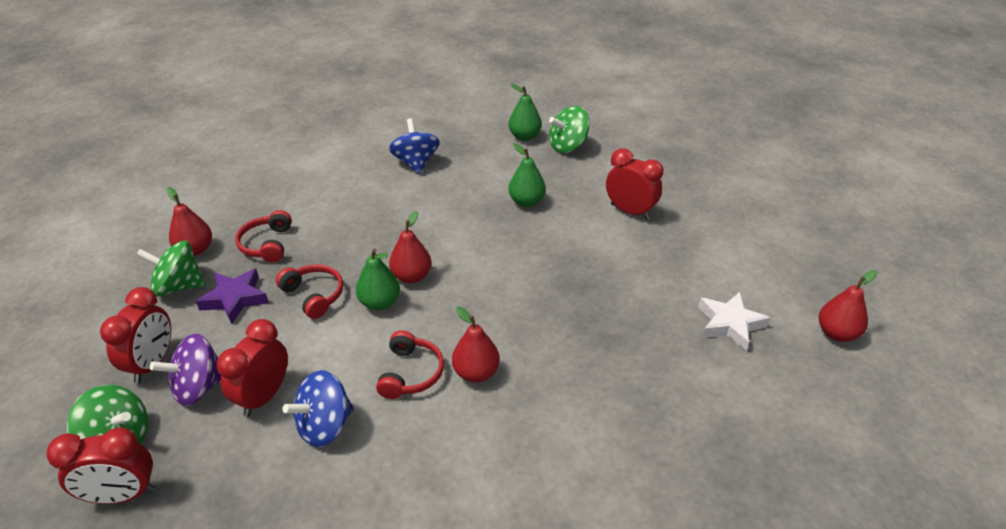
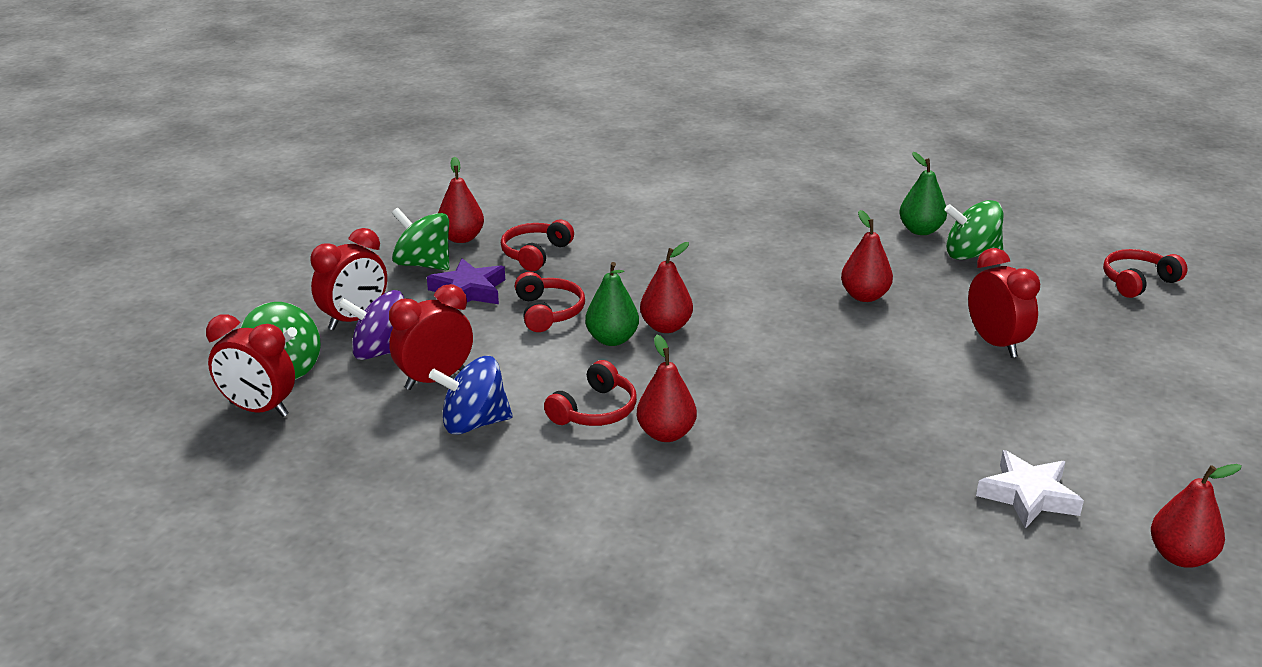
camera: 30 degrees right, 10 degrees down
(416, 163) = (759, 223): blue spinning top -> none
(526, 202) = (864, 296): green pear -> red pear
(673, 136) = (1137, 281): none -> red headphones

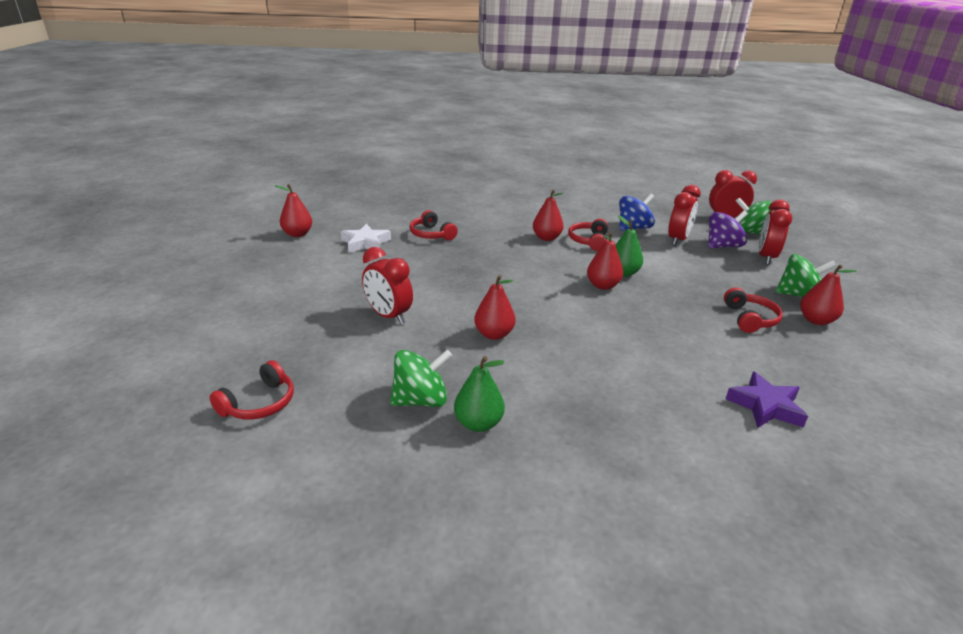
camera: 155 degrees right, 0 degrees up
(469, 291) = (741, 284): purple star -> purple star (765, 406)
(548, 312) = (678, 281): red headphones -> red headphones (431, 234)

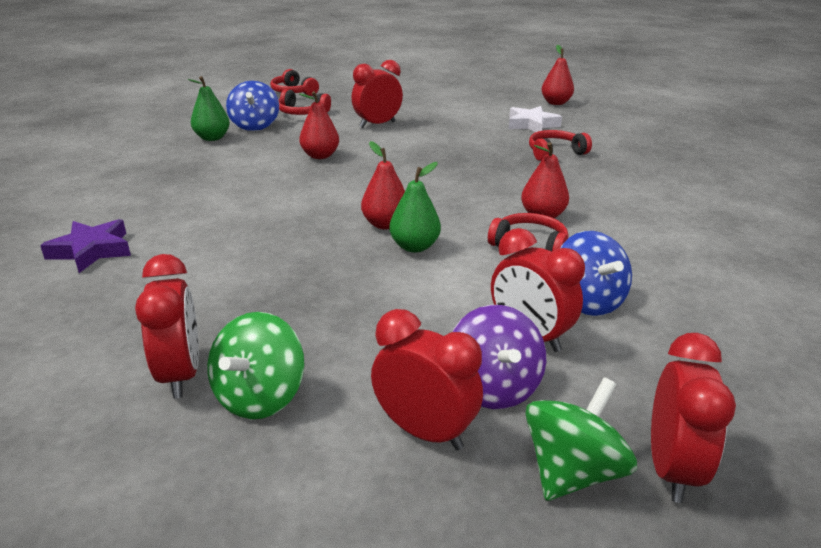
camera: 105 degrees right, 0 degrees up
(421, 400) = (255, 126): green spinning top -> blue spinning top
(750, 319) = (235, 308): red headphones -> red headphones (302, 113)
(816, 320) = (181, 374): red pear -> red clock

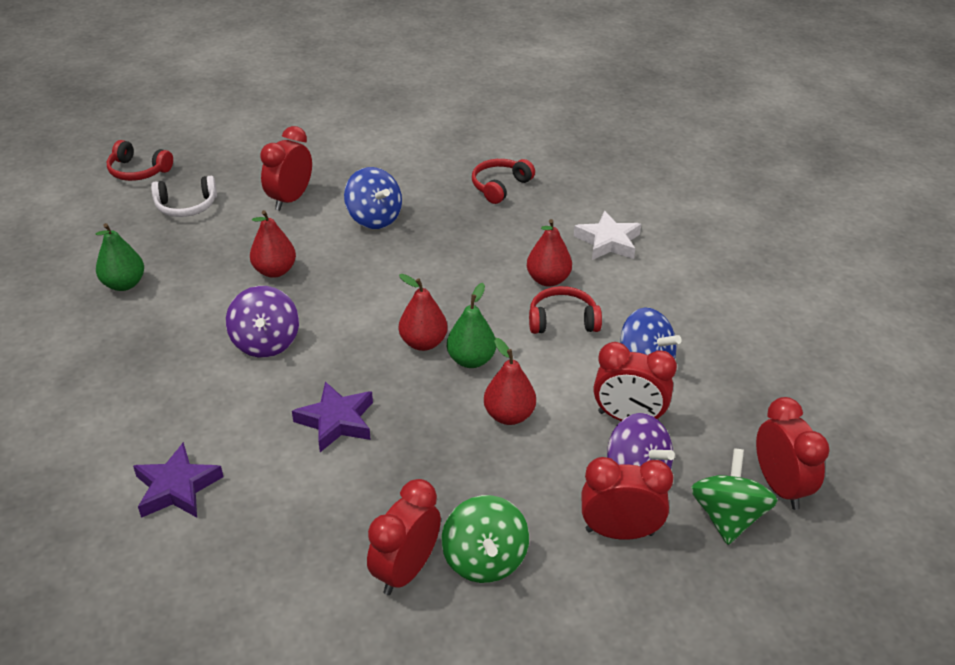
camera: 30 degrees left, 10 degrees up
(181, 374) = (406, 570): red clock -> red clock turned 105 degrees counterclockwise
(255, 126) = (153, 247): blue spinning top -> blue spinning top (374, 218)
(256, 250) = (336, 421): none -> purple star
(264, 190) = (266, 342): none -> purple spinning top
(302, 113) = (186, 206): red headphones -> white headphones
(532, 125) = (448, 148): white star -> white star (608, 242)
(555, 103) = (446, 103): red pear -> red pear (509, 415)

